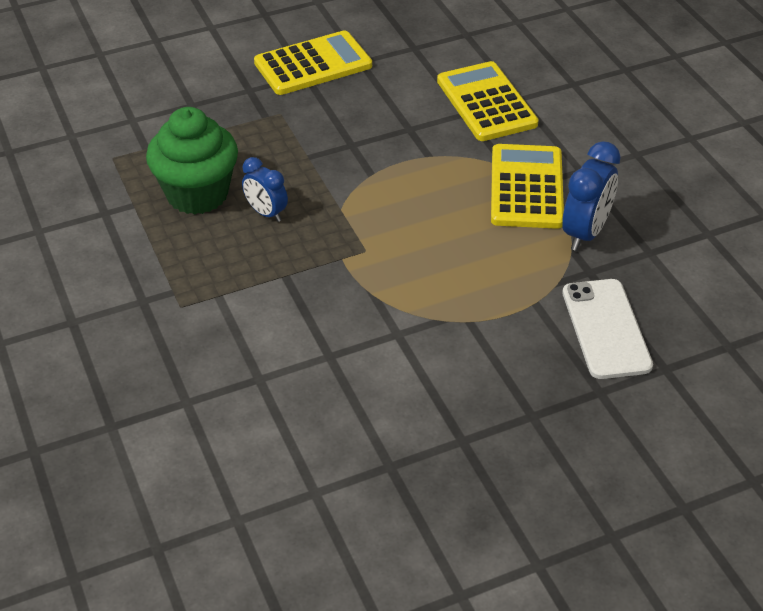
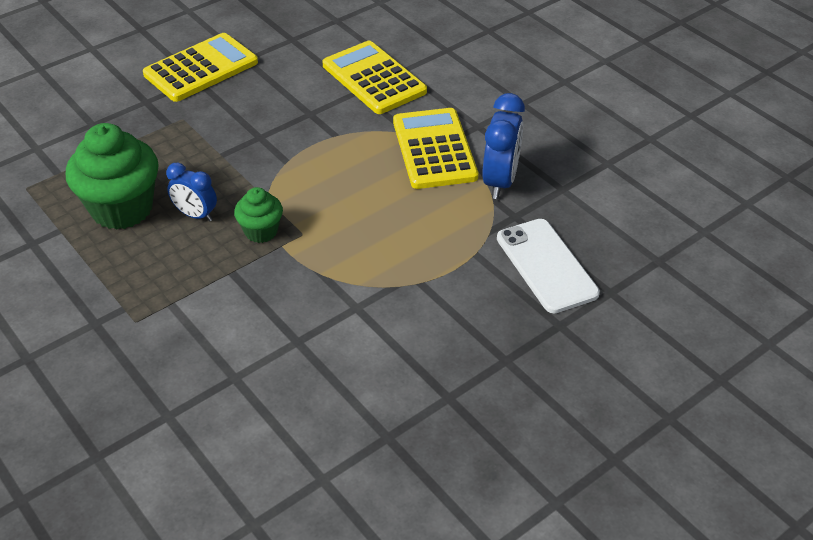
camera: 15 degrees left, 0 degrees up
(325, 241) = (261, 231): none -> green cupcake

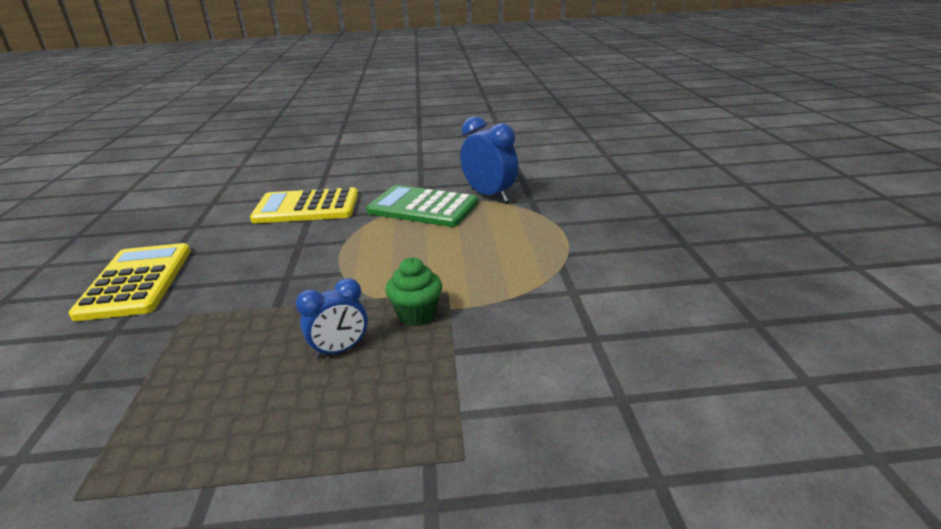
camera: 55 degrees left, 15 degrees down
(122, 209) = (253, 406): green cupcake -> none
(434, 149) = (422, 207): yellow calculator -> green calculator
(546, 265) = (594, 203): white phone -> none

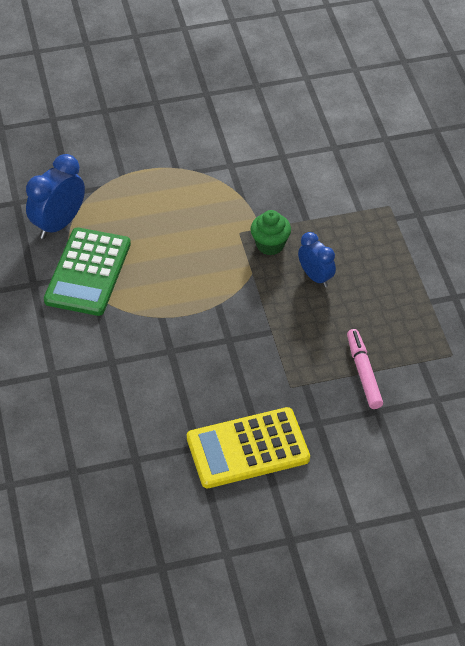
camera: 100 degrees left, 20 degrees up
(143, 379) = (364, 373): none -> pink marker
(306, 207) = (87, 371): yellow calculator -> none

